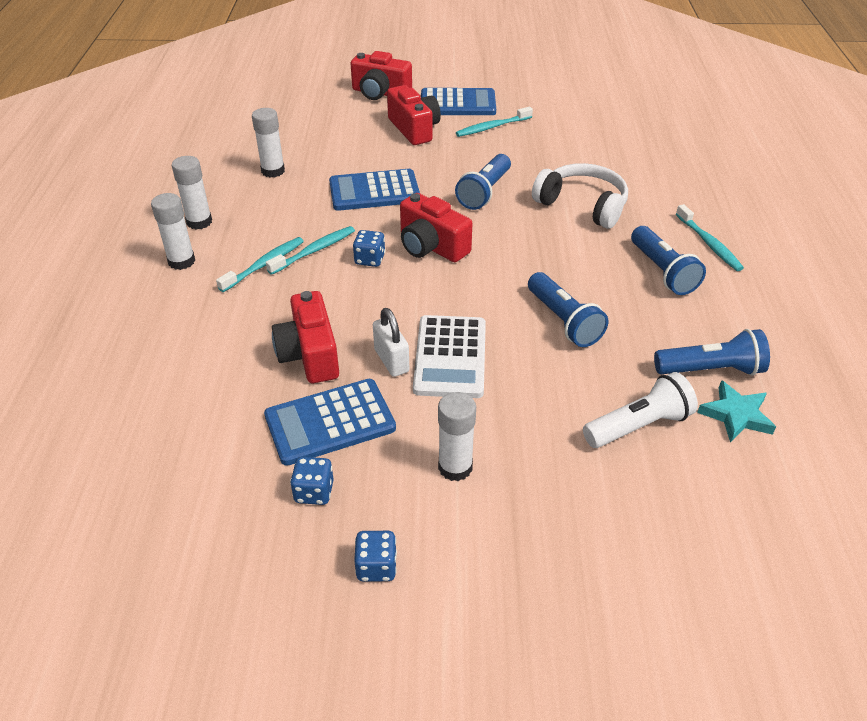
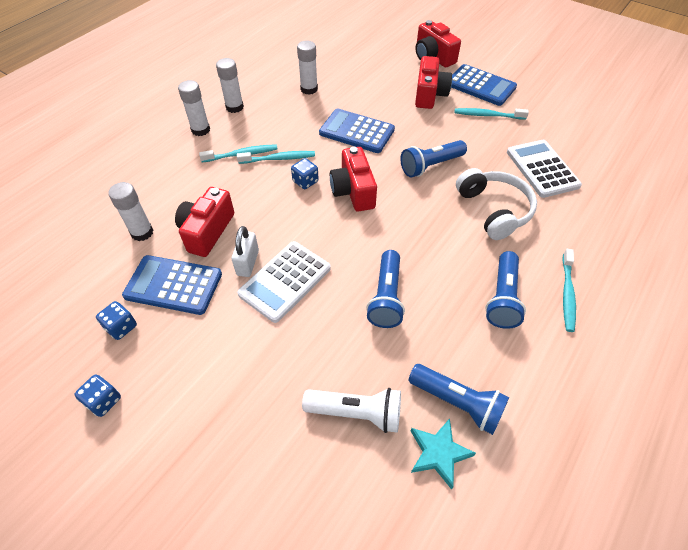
camera: 35 degrees right, 10 degrees up
(455, 467) = (210, 363): white glue stick -> white glue stick (142, 232)
(588, 154) = (542, 169): none -> white calculator

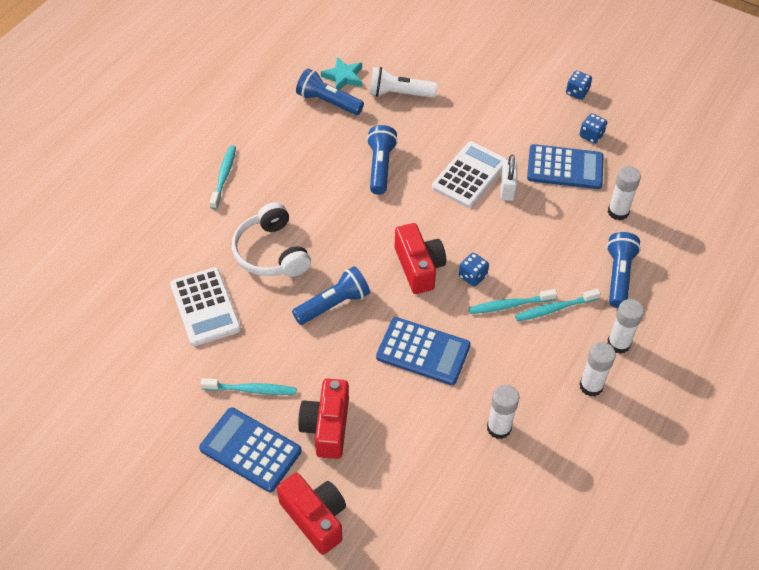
camera: 175 degrees right, 0 degrees up
(207, 231) = (556, 216): red camera -> none
(502, 298) = (281, 171): blue flashlight -> blue flashlight (618, 276)

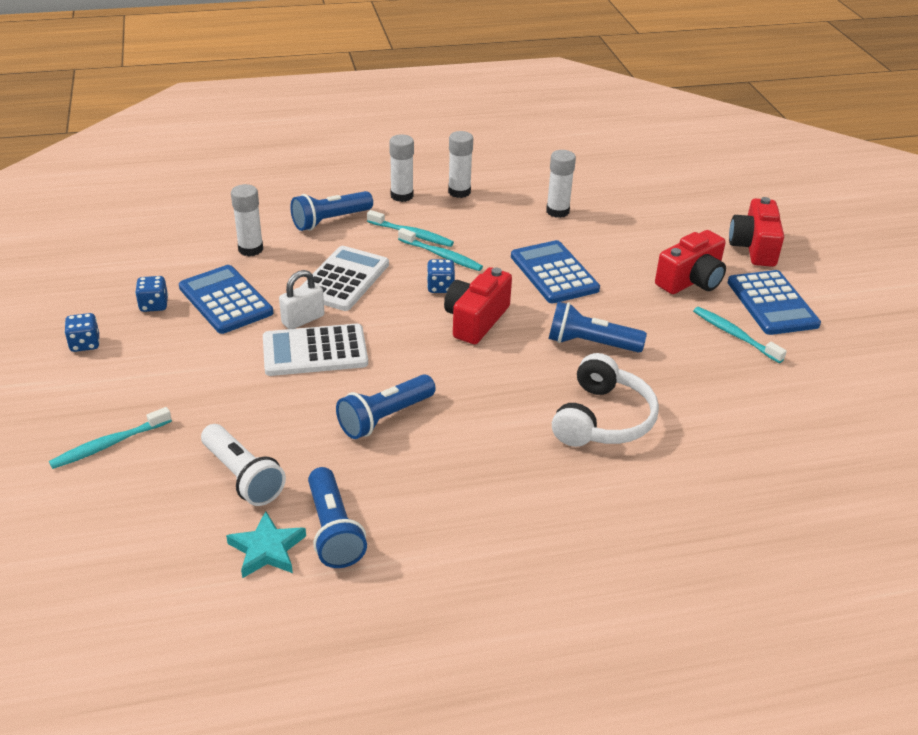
camera: 135 degrees left, 15 degrees down
(205, 307) = (723, 418): white calculator -> white calculator (344, 279)
(224, 176) = (571, 532): turquoise toothbrush -> turquoise toothbrush (109, 444)

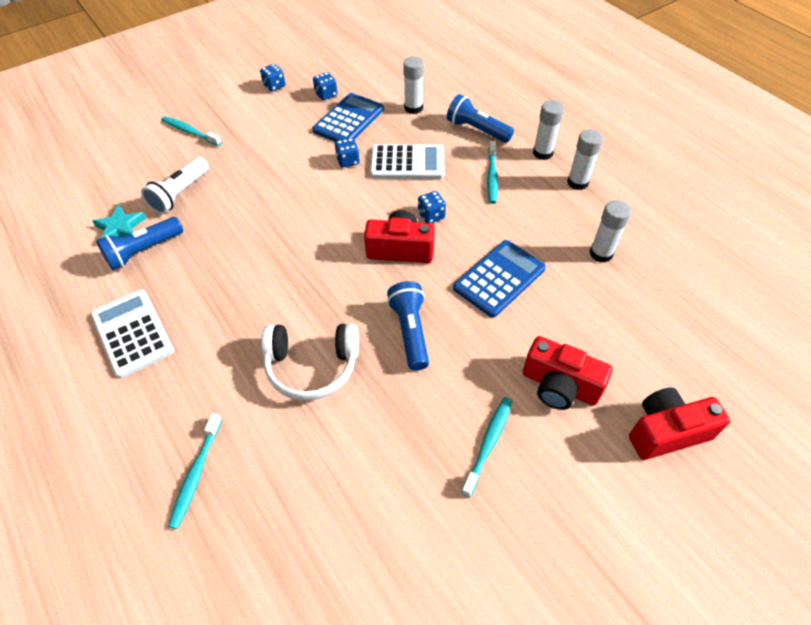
camera: 70 degrees right, 15 degrees up
(303, 320) = (348, 161): white padlock -> blue dice
(315, 351) = (316, 179): white calculator -> white calculator (132, 333)
(385, 418) = (261, 237): blue flashlight -> none
(441, 255) = (475, 202): turquoise toothbrush -> turquoise toothbrush (196, 474)
(772, 303) = (567, 469): blue calculator -> none

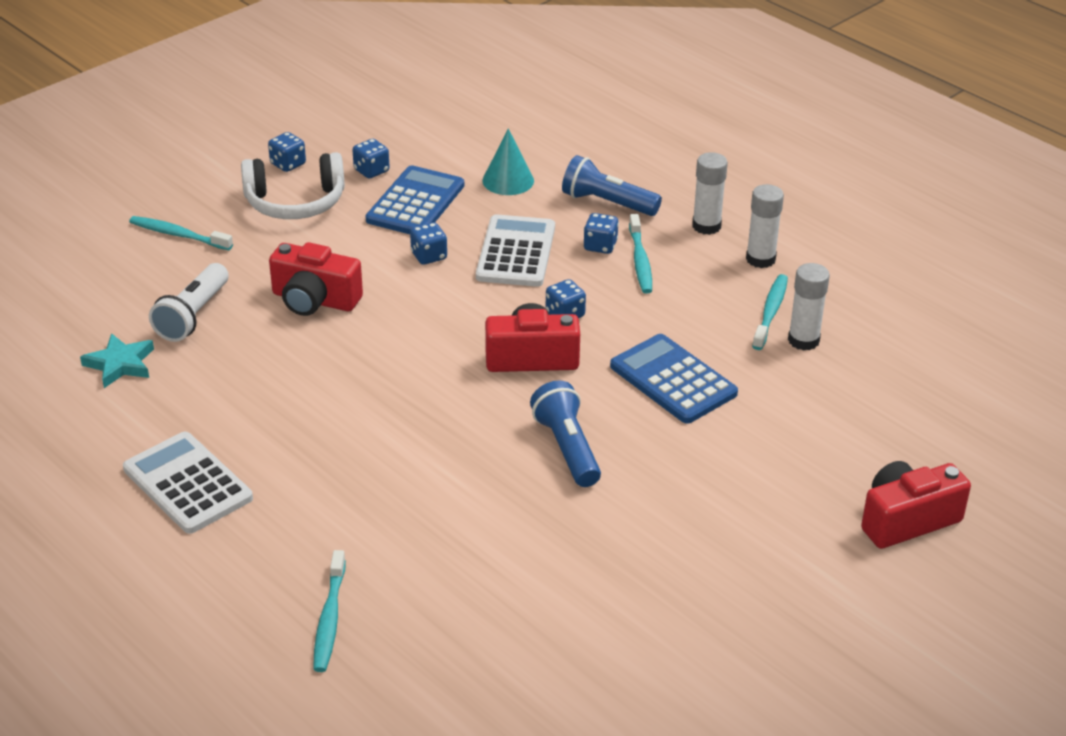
camera: 10 degrees left, 15 degrees down
(143, 251) = (165, 389): blue flashlight -> none
(312, 366) = (446, 497): white headphones -> white headphones (295, 202)
(407, 163) = (516, 252): white calculator -> white calculator turned 75 degrees counterclockwise
(413, 108) = (508, 180): white glue stick -> turquoise cone
(466, 163) = (600, 246): none -> blue dice
(488, 443) = (691, 553): turquoise toothbrush -> turquoise toothbrush (770, 312)
(499, 278) = (673, 380): blue calculator -> blue calculator turned 75 degrees counterclockwise
(559, 386) = (770, 487): red camera -> red camera (314, 300)

